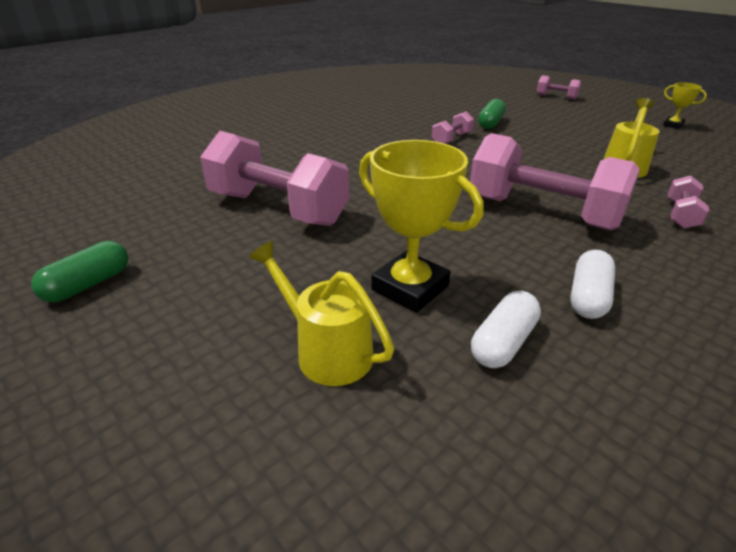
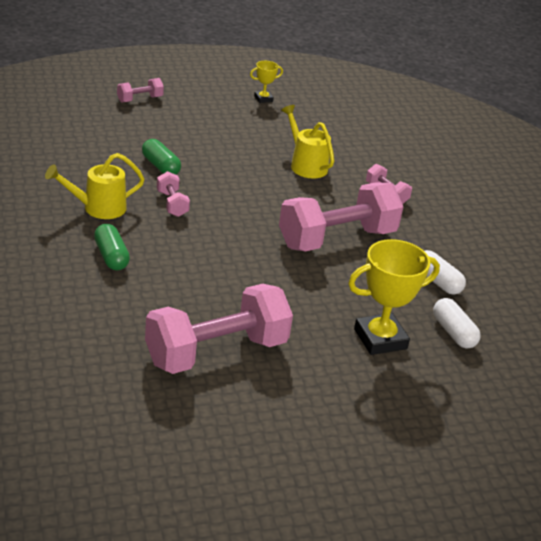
camera: 65 degrees left, 0 degrees up
(88, 284) = (257, 487): green capsule -> green capsule (111, 256)
(325, 350) = (416, 398): yellow watering can -> yellow watering can (98, 208)

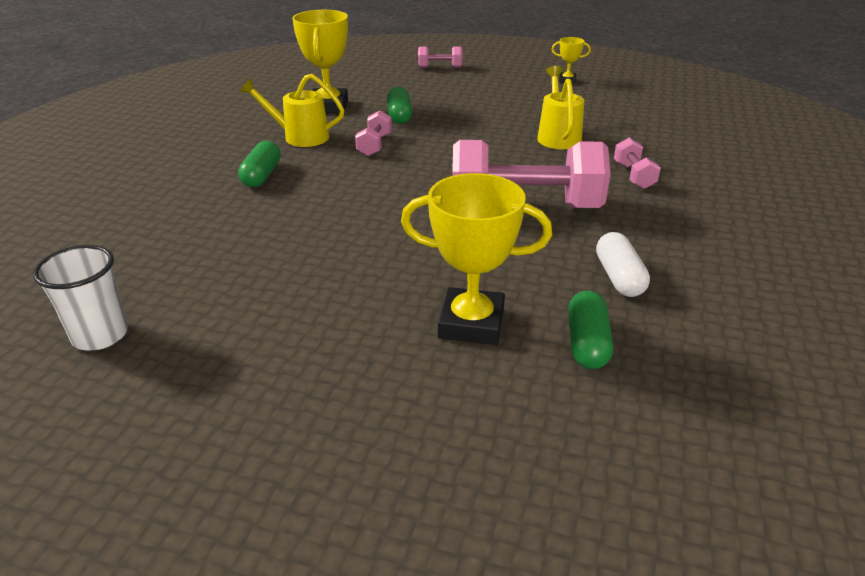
camera: 35 degrees right, 0 degrees up
(85, 166) = (328, 106): none -> yellow trophy
(152, 421) = (100, 335): none -> white cup
(216, 352) = (256, 284): pink dumbbell -> none
(453, 332) = (586, 343): white capsule -> green capsule

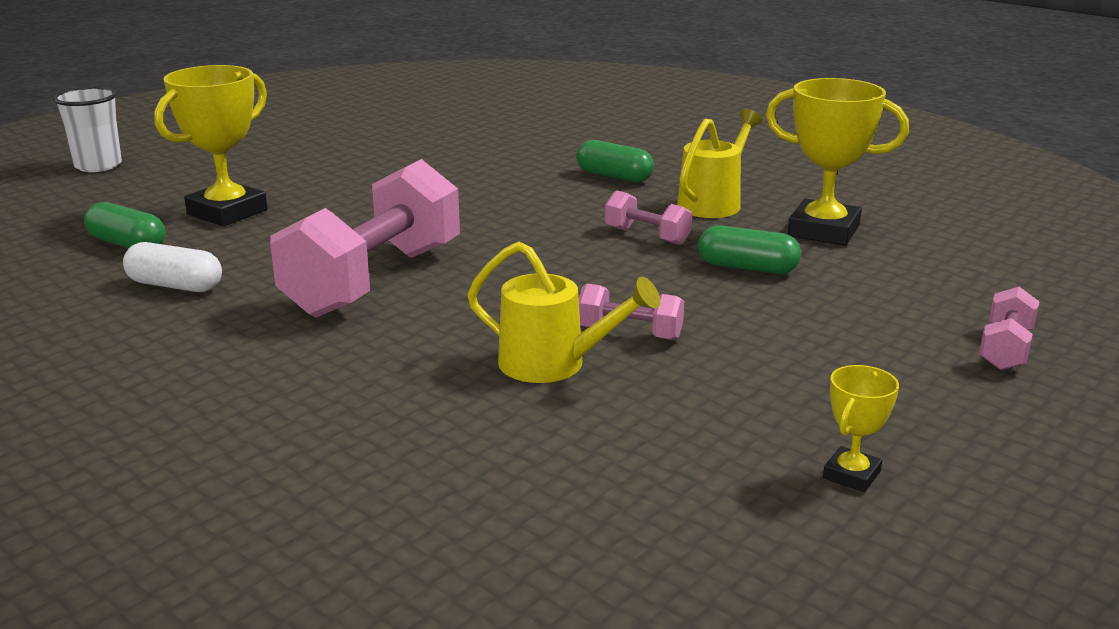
camera: 115 degrees right, 10 degrees down
(100, 335) = (401, 118): white cup -> white cup (98, 166)
(633, 176) = (352, 378): pink dumbbell -> pink dumbbell (629, 333)

